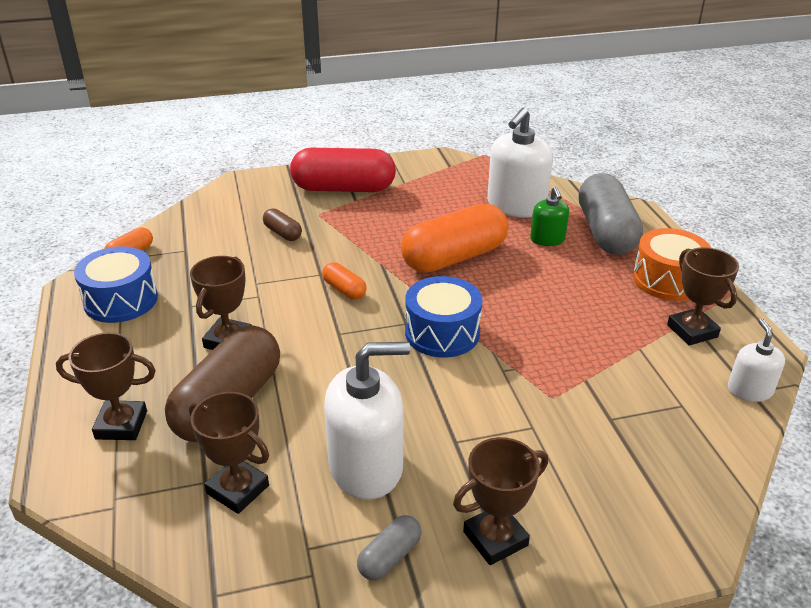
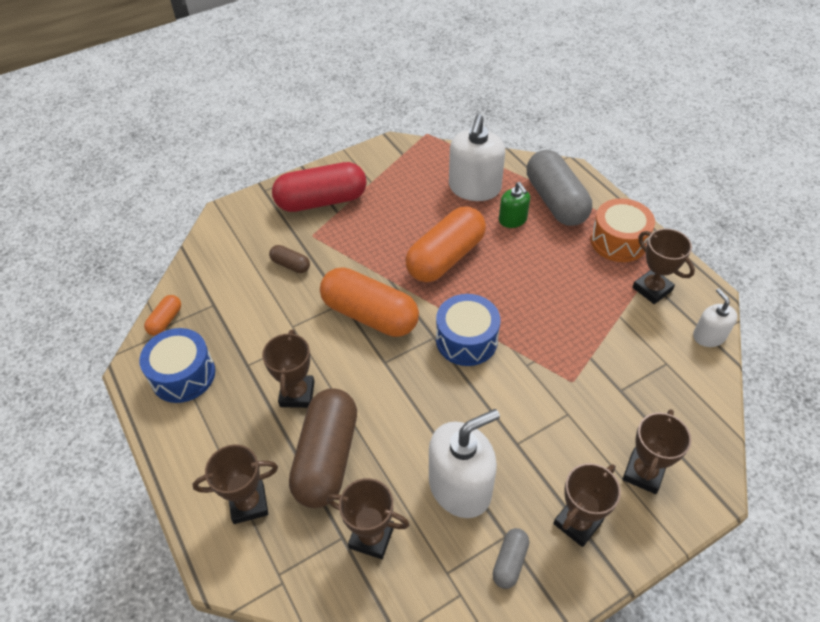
camera: 15 degrees left, 15 degrees up
(344, 290) = (370, 315): orange capsule -> orange capsule, size x2.22
(605, 508) = (643, 473): none -> brown trophy

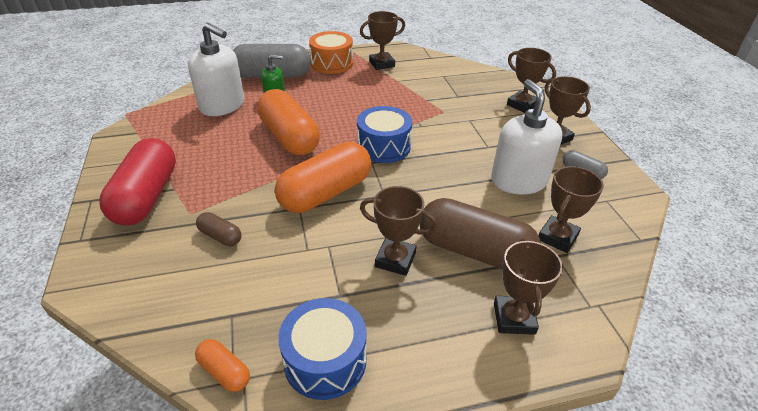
camera: 75 degrees left, 10 degrees down
(290, 265) = (220, 236): brown capsule -> brown capsule turned 75 degrees clockwise
(709, 336) = (429, 57): white soap dispenser -> none

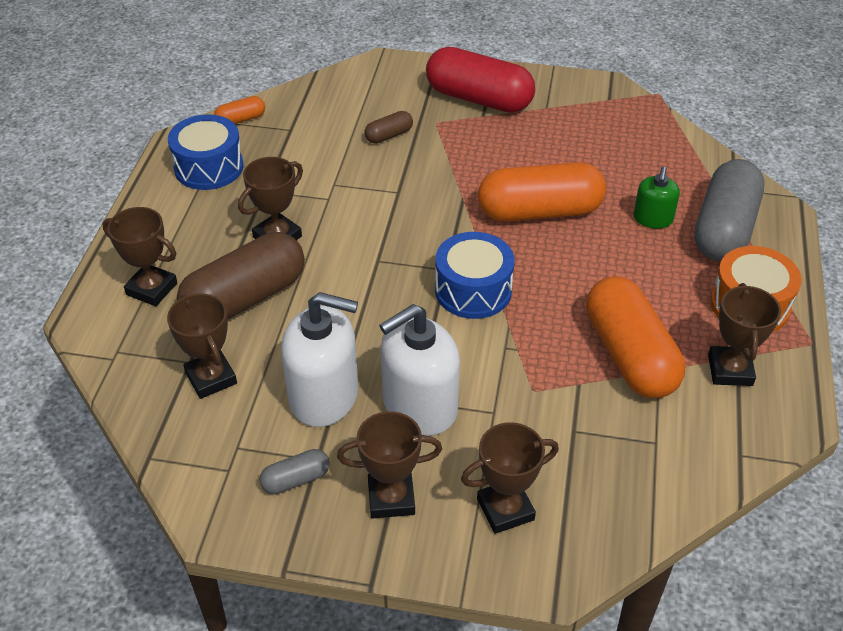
camera: 115 degrees right, 5 degrees up
(222, 105) = (647, 168): white soap dispenser -> white soap dispenser (419, 406)
(325, 193) = (410, 216): orange capsule -> orange capsule (629, 355)

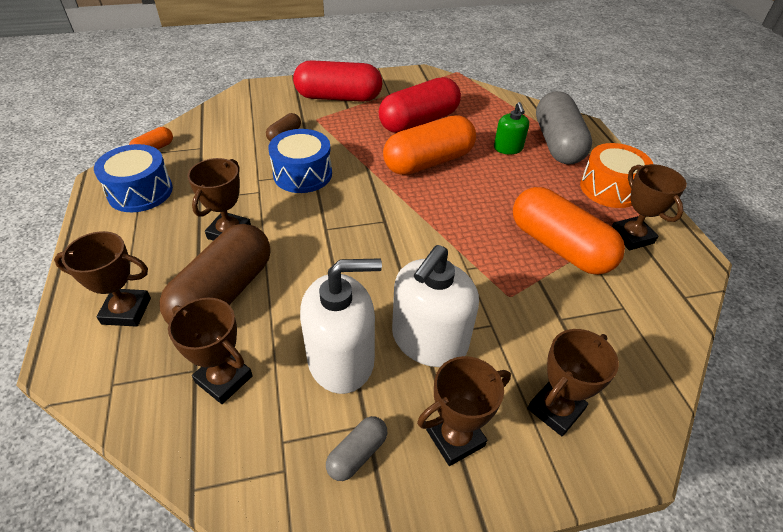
camera: 25 degrees left, 0 degrees up
(473, 290) = (415, 231): blue drum -> blue drum (302, 174)
(561, 155) = (419, 121): none -> red capsule

